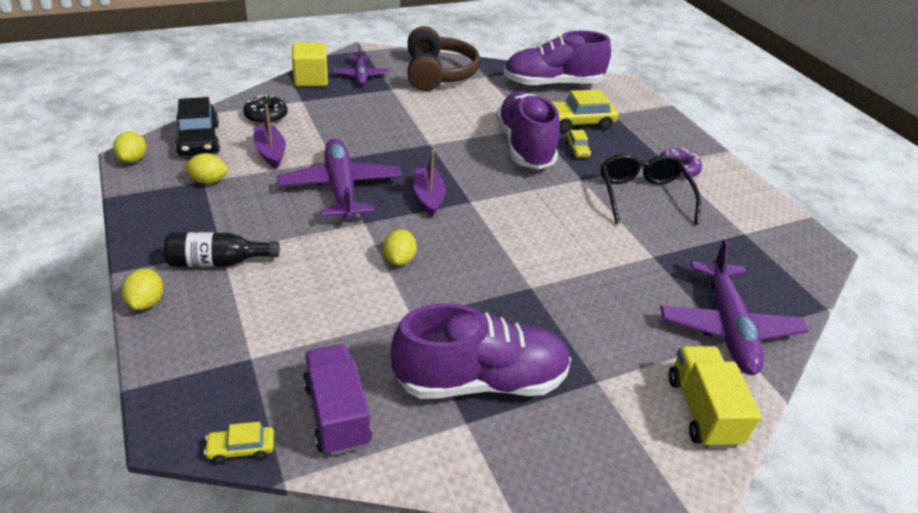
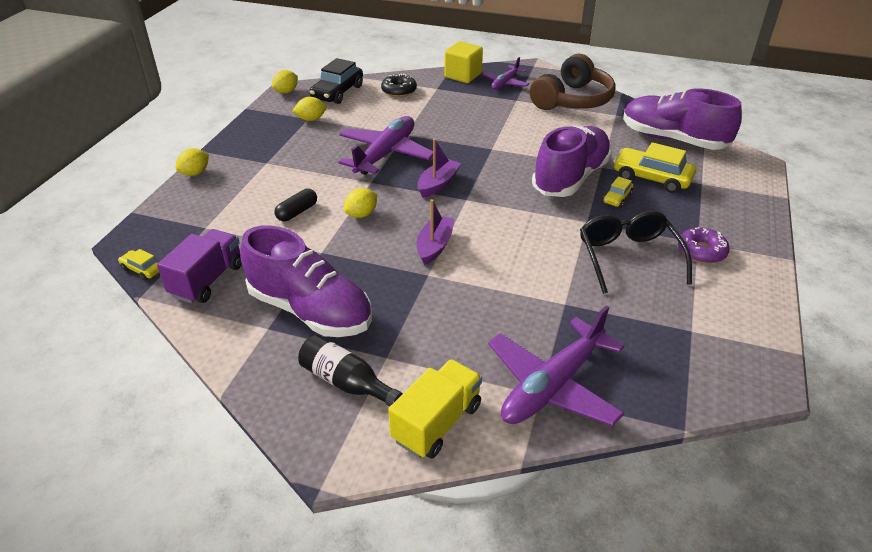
camera: 45 degrees right, 0 degrees up
(208, 181) = (311, 119): yellow lemon -> yellow lemon turned 60 degrees counterclockwise
(218, 262) = (256, 168): black bottle -> black bottle (346, 382)
(270, 152) = (370, 115): purple boat -> purple boat (434, 246)
(332, 289) = (297, 212): none -> black capsule
(643, 195) = (628, 257): black glasses -> black glasses turned 45 degrees counterclockwise

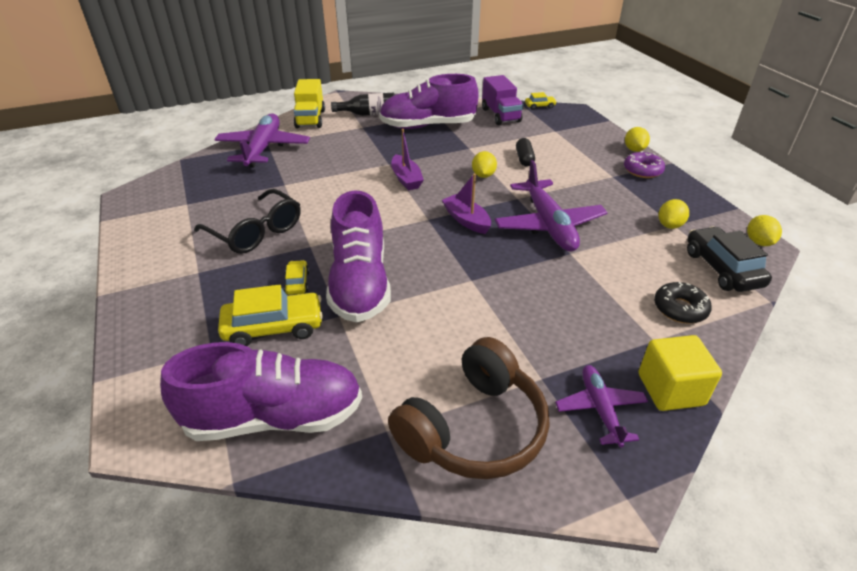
camera: 140 degrees right, 0 degrees up
(438, 184) = (466, 220): purple boat -> purple boat turned 150 degrees clockwise
(572, 100) = (473, 428): brown headphones -> brown headphones turned 135 degrees counterclockwise
(701, 251) = (192, 264): purple donut -> purple donut (642, 170)

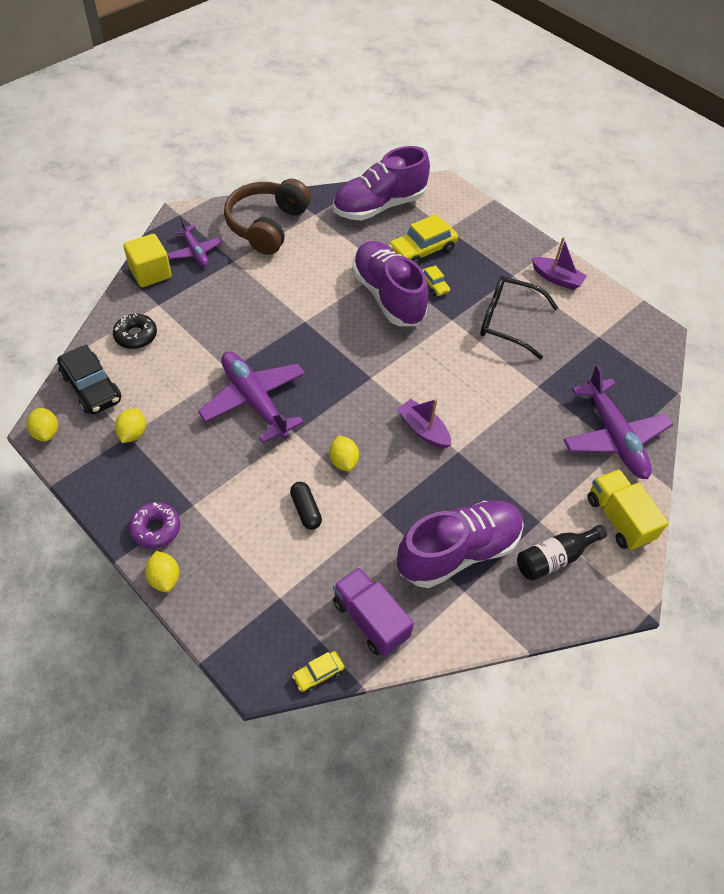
camera: 155 degrees right, 15 degrees up
(466, 220) = (334, 385): purple boat -> purple boat (557, 278)

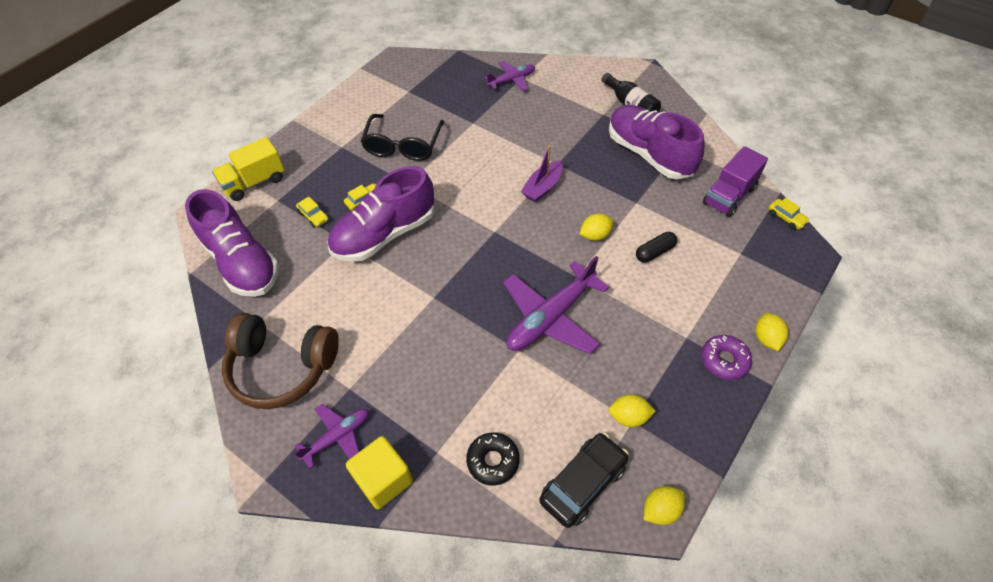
camera: 95 degrees left, 0 degrees up
(164, 578) = (766, 338): yellow lemon -> yellow lemon turned 60 degrees counterclockwise
(422, 250) = (313, 216): yellow car -> yellow car, size x0.51
(557, 278) = (342, 118): purple boat -> none
(614, 437) = (512, 80): purple plane -> purple plane, size x0.57
(618, 519) = (584, 76): yellow truck -> yellow truck (254, 182)

